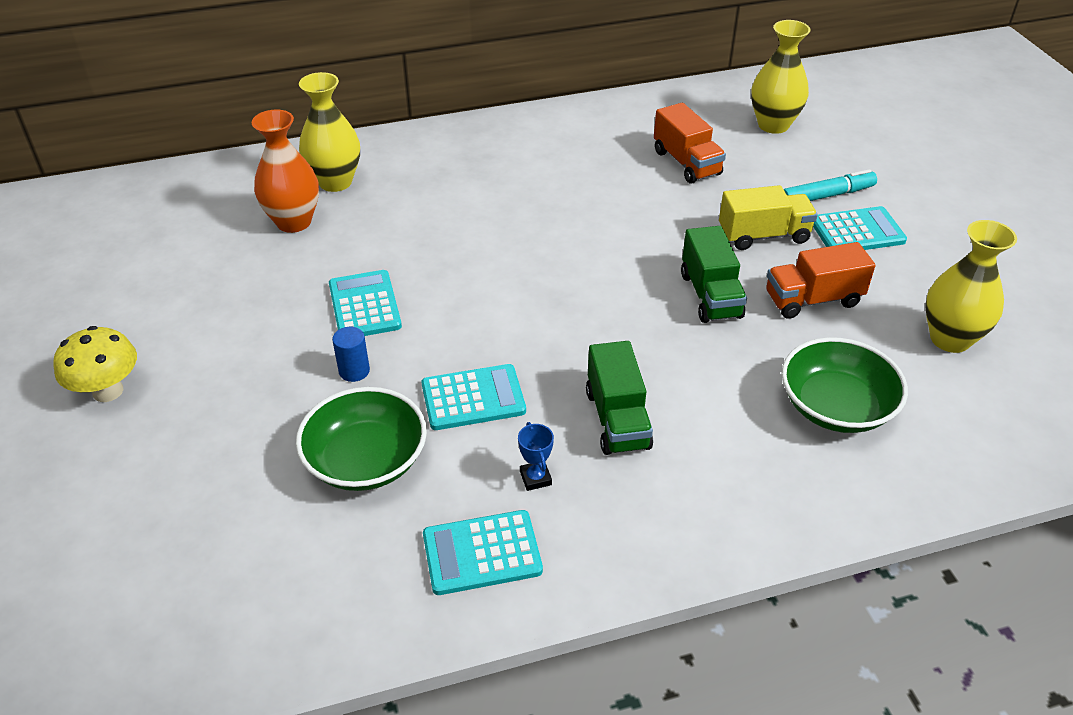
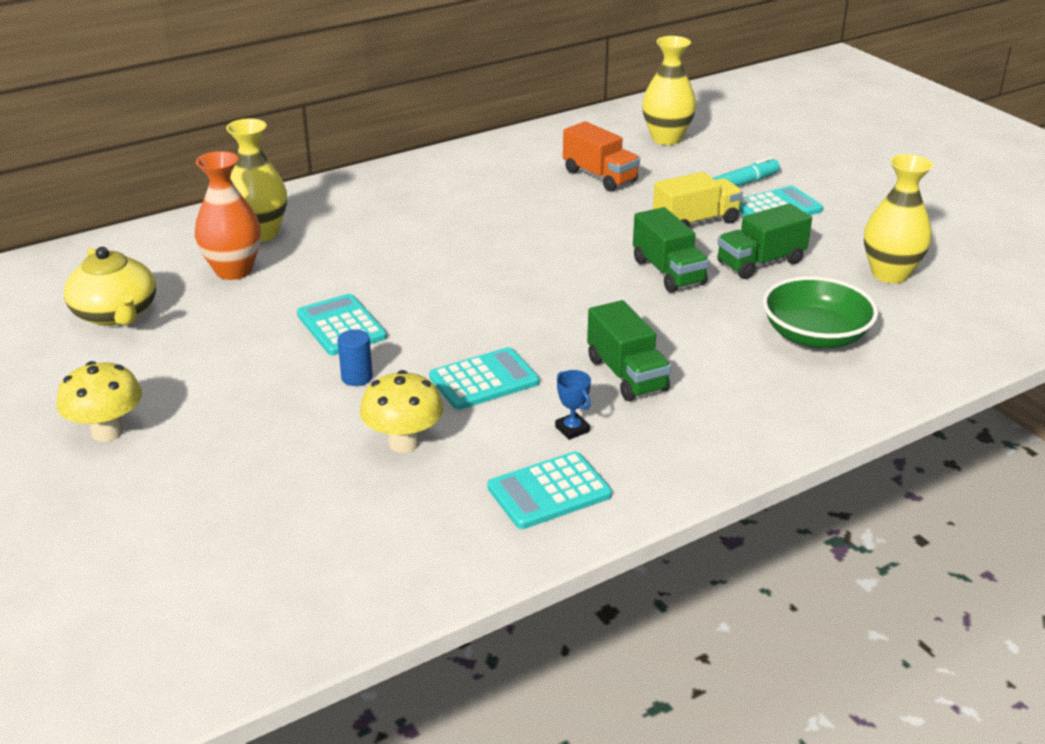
camera: 15 degrees left, 10 degrees down
(171, 254) = (116, 314): none -> yellow teapot
(366, 460) = (404, 443): green bowl -> yellow mushroom
(812, 299) = (760, 262): orange truck -> green truck

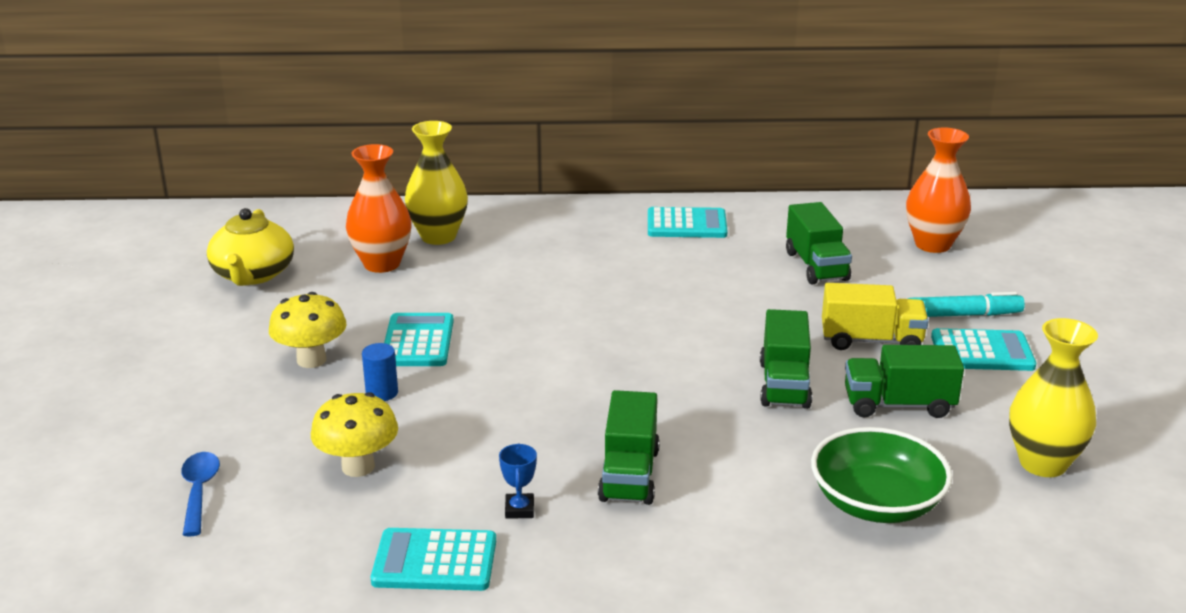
camera: 30 degrees right, 5 degrees down
(107, 432) = (144, 373): yellow mushroom -> yellow mushroom (311, 360)
(283, 512) = (199, 491): none -> blue spoon
(484, 380) = (489, 433): turquoise calculator -> turquoise calculator (686, 224)
(600, 176) = (816, 266): orange truck -> green truck
(666, 138) = (932, 244): yellow vase -> orange vase

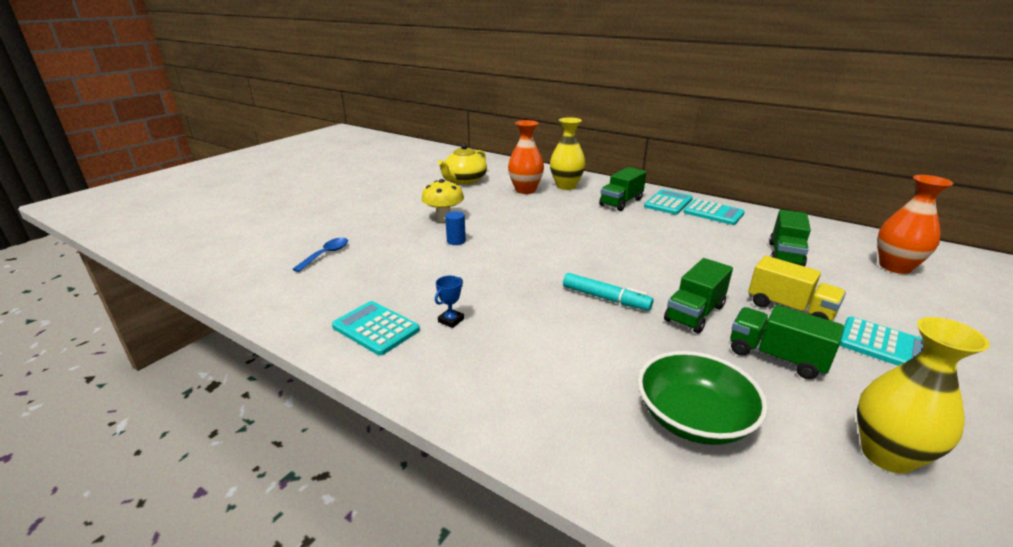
camera: 35 degrees right, 0 degrees up
(358, 467) = (402, 269): yellow mushroom -> none
(418, 341) = (501, 225): turquoise calculator -> turquoise calculator (668, 203)
(629, 475) = (534, 327): green truck -> green truck (621, 202)
(963, 315) = (887, 317): turquoise marker -> turquoise marker (605, 298)

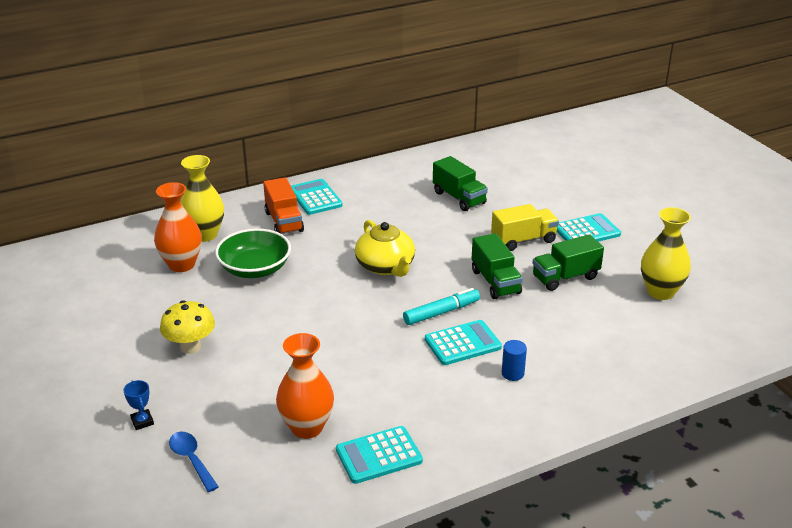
camera: 60 degrees left, 5 degrees up
(451, 320) = (403, 407): blue trophy -> blue trophy (142, 421)
(456, 241) = (257, 356): blue cylinder -> blue cylinder (512, 373)
(464, 180) = (95, 296): yellow teapot -> yellow teapot (386, 266)
(621, 202) = (284, 221): green truck -> orange truck
(693, 418) = (594, 341): green bowl -> green bowl (255, 269)
(713, 213) = (361, 187): turquoise calculator -> turquoise calculator (462, 343)
(895, 267) = (514, 167): orange vase -> orange vase (307, 427)

